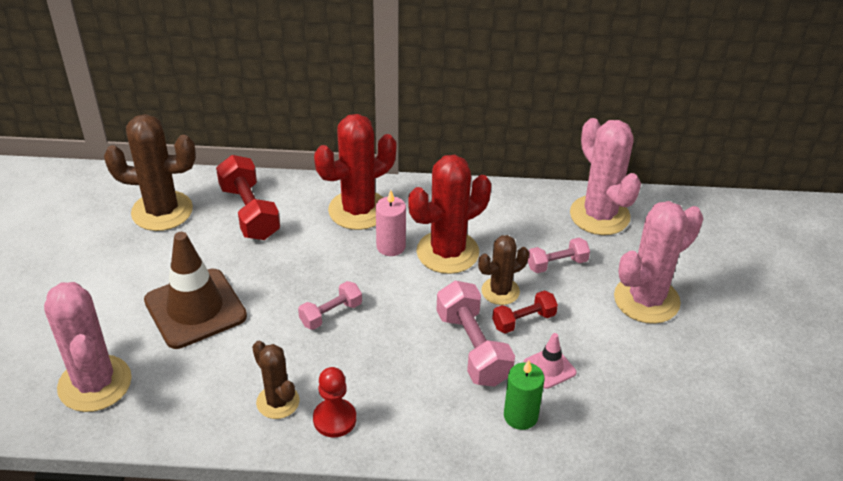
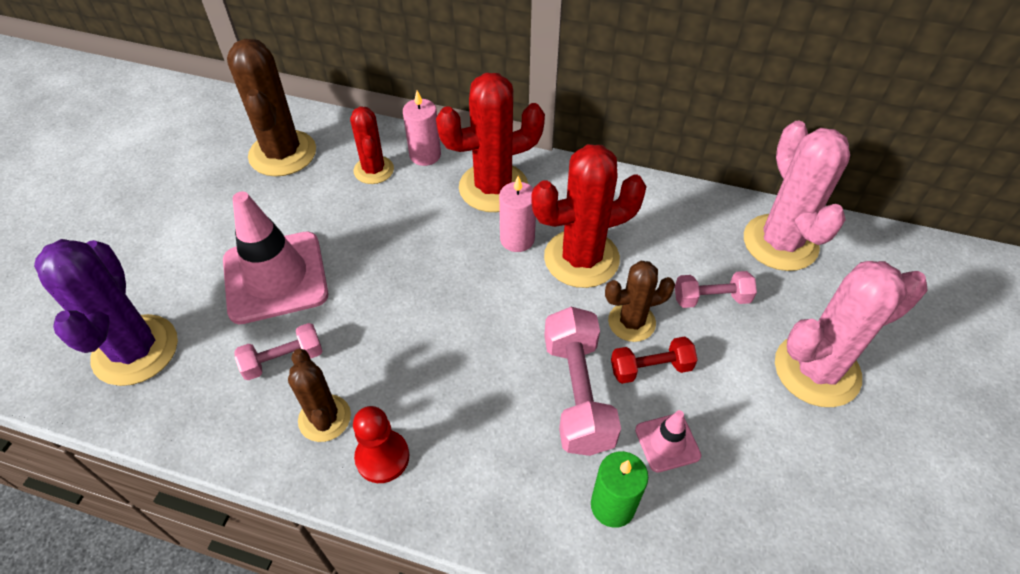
camera: 15 degrees right, 10 degrees up
(95, 383) = (135, 350): pink cactus -> purple cactus
(162, 211) = (282, 153): brown cactus -> brown cactus turned 60 degrees clockwise
(195, 308) = (275, 277): brown traffic cone -> pink traffic cone
(249, 212) = (374, 170): red dumbbell -> red cactus
(290, 193) = (425, 155): none -> pink candle
(331, 314) = (422, 313): pink dumbbell -> pink dumbbell (283, 360)

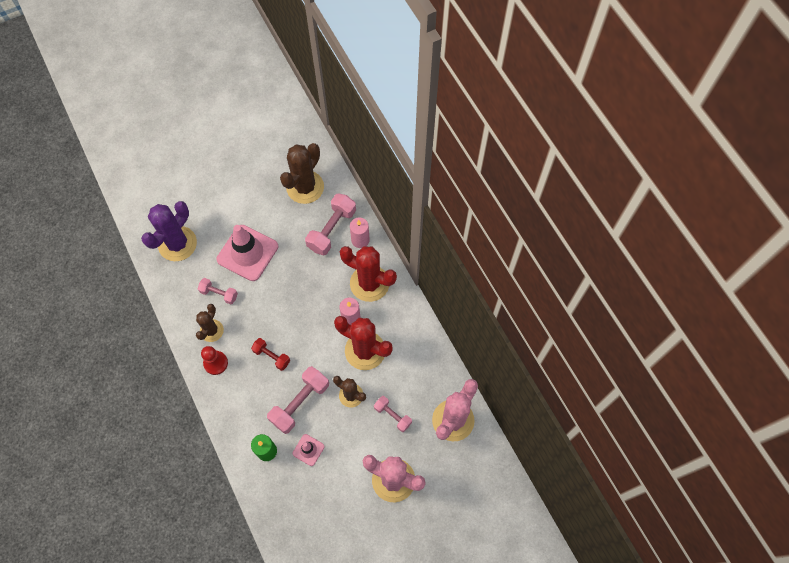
camera: 45 degrees right, 15 degrees up
(374, 170) = (332, 230): red cactus -> pink dumbbell
(650, 368) = (335, 419): red dumbbell -> red dumbbell (271, 356)

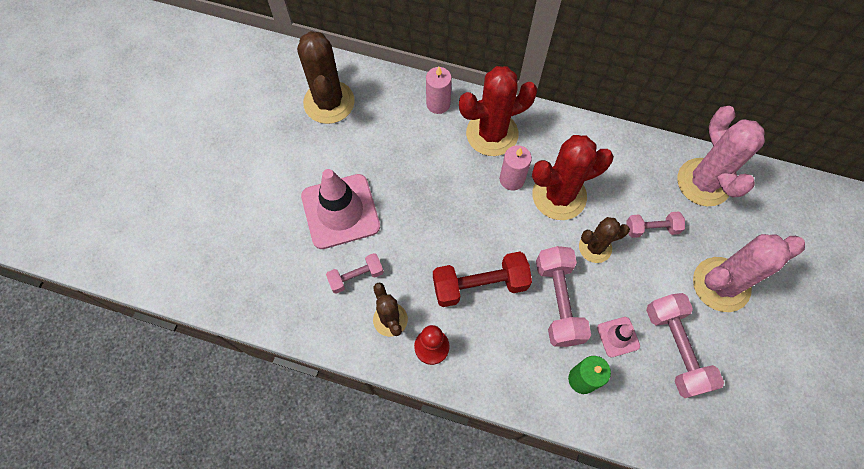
camera: 45 degrees left, 0 degrees up
(177, 244) = (253, 269): purple cactus -> none
(271, 356) = (480, 285): red dumbbell -> red dumbbell, size x1.70
(332, 230) = (400, 118): pink dumbbell -> pink dumbbell (675, 349)

